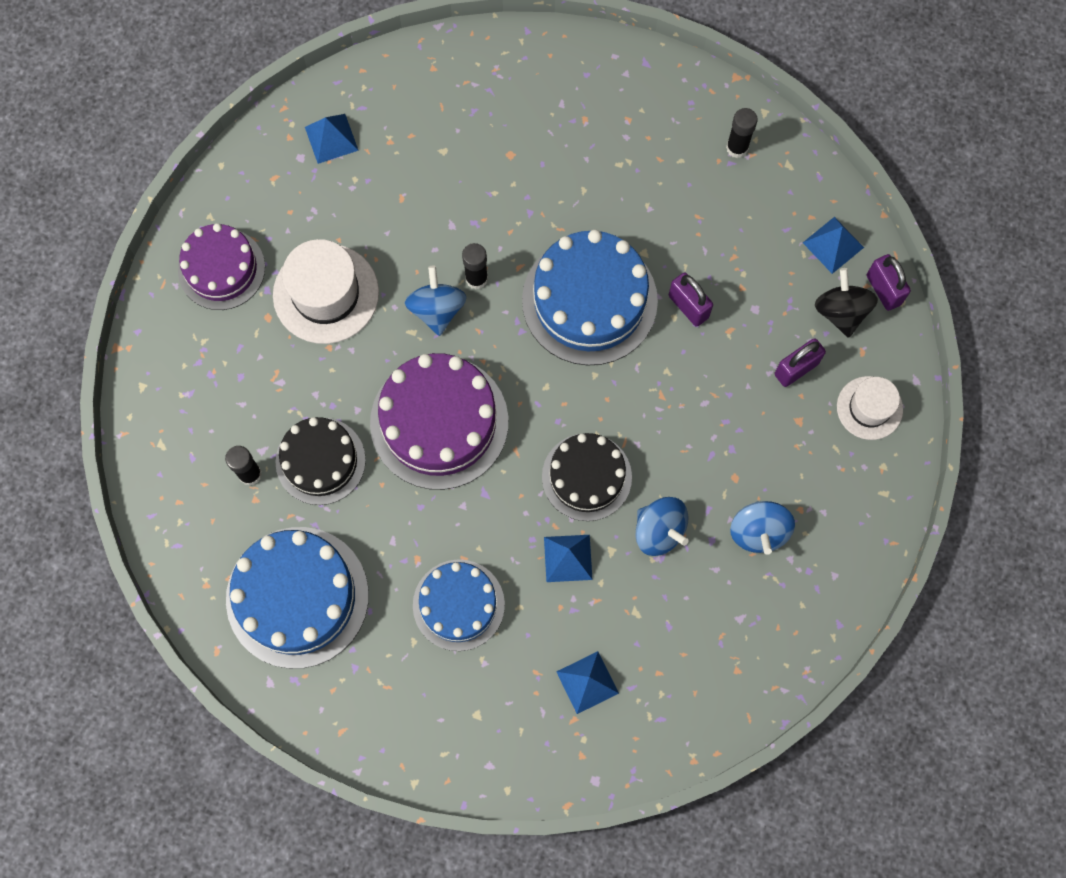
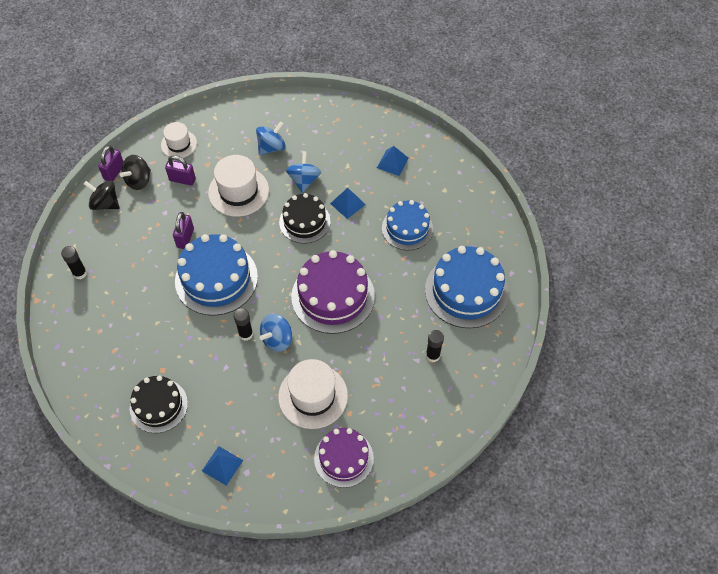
camera: 130 degrees left, 15 degrees down
(320, 461) = (398, 331): black cake -> black cake (158, 405)
(713, 428) = (238, 191): none -> white hat
(833, 245) = (105, 203): blue pyramid -> black spinning top

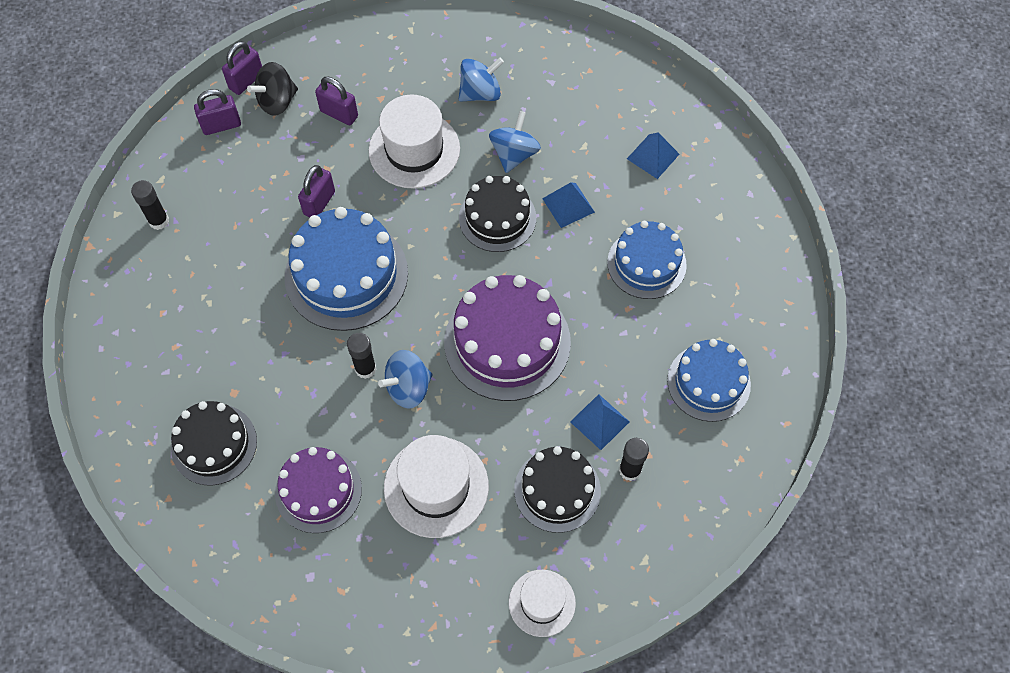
camera: 15 degrees right, 5 degrees up
(105, 203) = (221, 125): black spinning top -> purple padlock
(179, 144) = (348, 59): white hat -> white hat (542, 603)
(222, 465) = (278, 557): blue pyramid -> blue pyramid (599, 421)
(343, 458) = (454, 593): purple cake -> purple cake (318, 491)
(390, 379) = (557, 490): none -> black cake
(466, 291) = (708, 382): blue cake -> blue cake, size x0.64

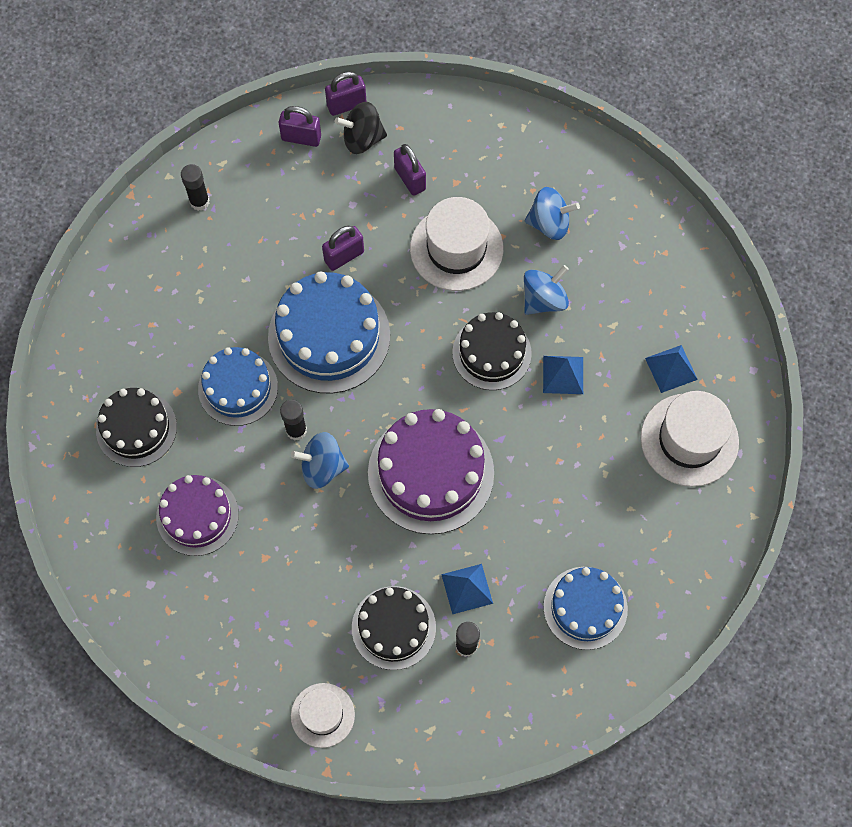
camera: 30 degrees right, 5 degrees up
(436, 487) = (294, 567): white hat -> white hat (689, 440)
(646, 263) = (599, 468): blue cake -> blue cake (238, 388)

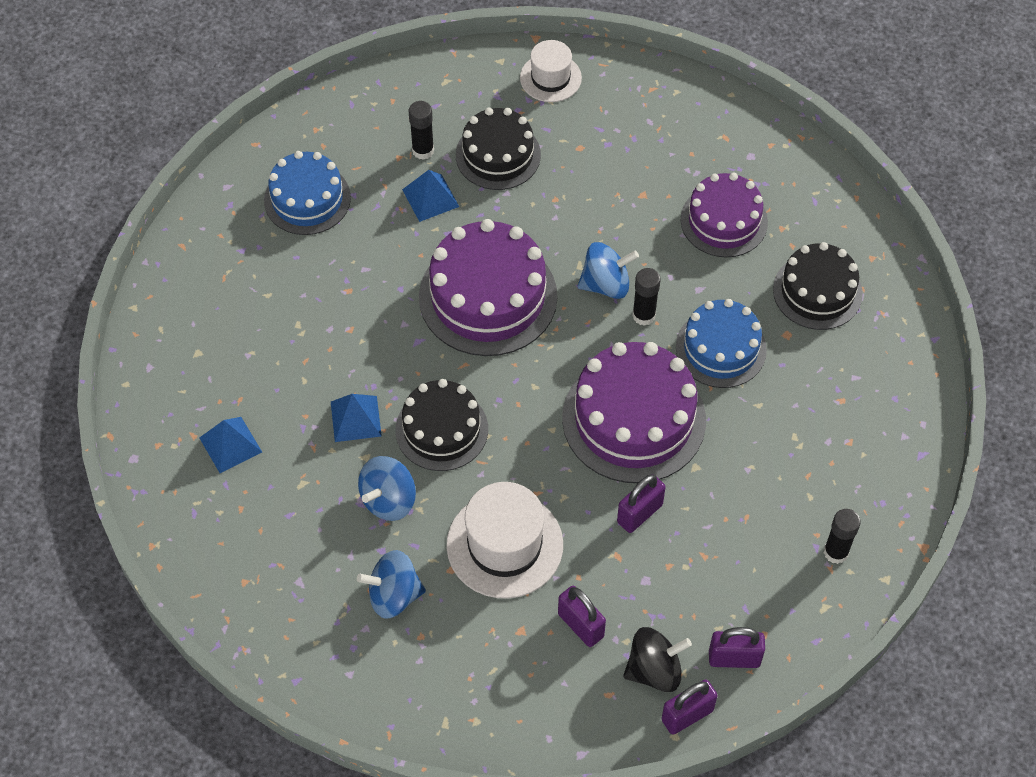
camera: 170 degrees right, 10 degrees down
(329, 336) = (633, 419): blue cake -> purple cake
(689, 440) = (206, 372): white hat -> none

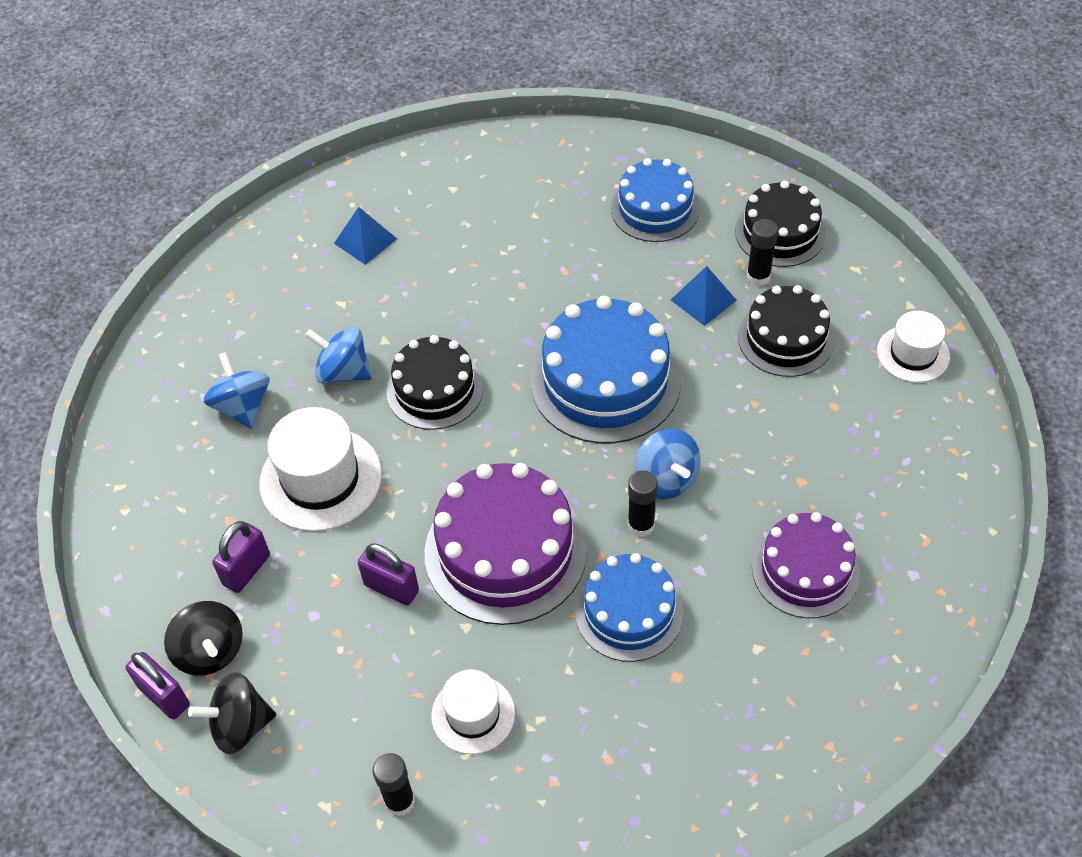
camera: 75 degrees right, 5 degrees down
(355, 419) = (423, 320): blue pyramid -> none
(488, 296) = (605, 381): purple cake -> blue cake
(734, 658) = (240, 725): purple padlock -> black spinning top
(776, 482) = (473, 714): none -> white hat
(817, 291) = (751, 695): black cake -> black cake (780, 232)

